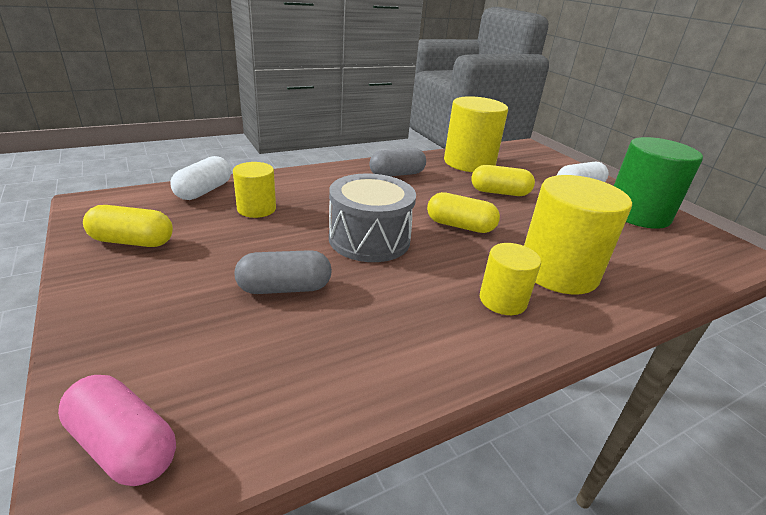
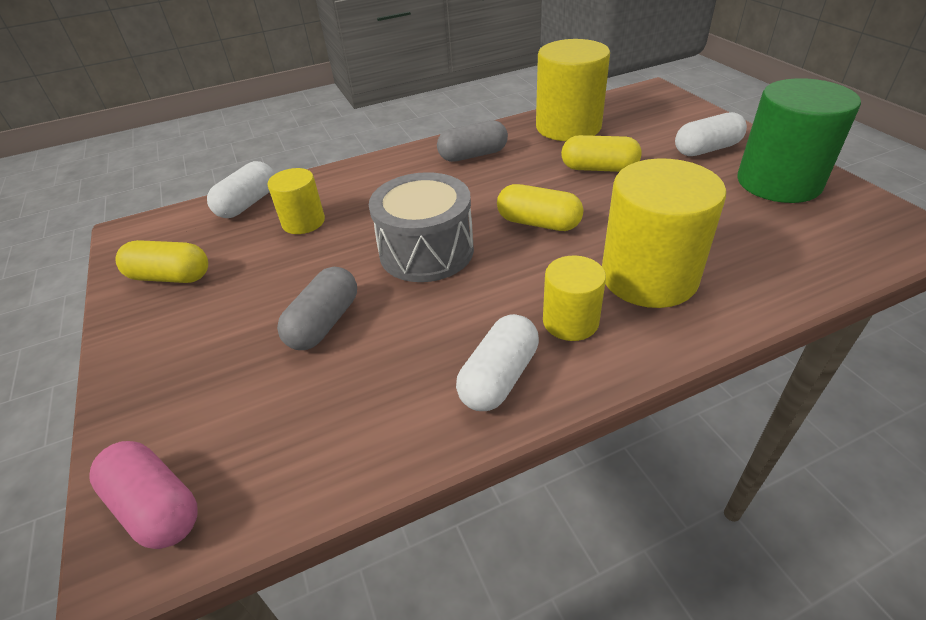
camera: 10 degrees right, 10 degrees up
(284, 288) = (324, 323): grey capsule -> grey capsule turned 60 degrees counterclockwise
(451, 340) = (499, 377): none -> white capsule

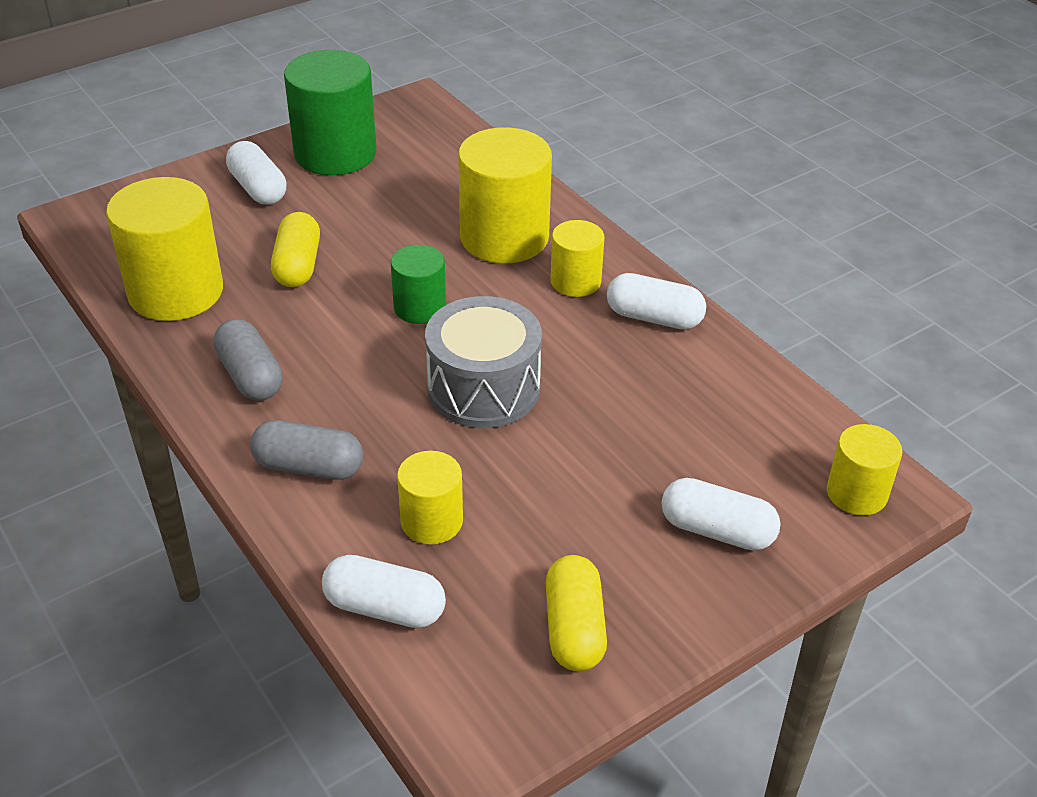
camera: 105 degrees left, 0 degrees up
(156, 506) = (856, 493): pink capsule -> yellow cylinder
(193, 371) = (717, 530): none -> white capsule
(324, 323) = (620, 446): grey capsule -> grey capsule (309, 467)
(538, 223) = (420, 307): yellow capsule -> green cylinder

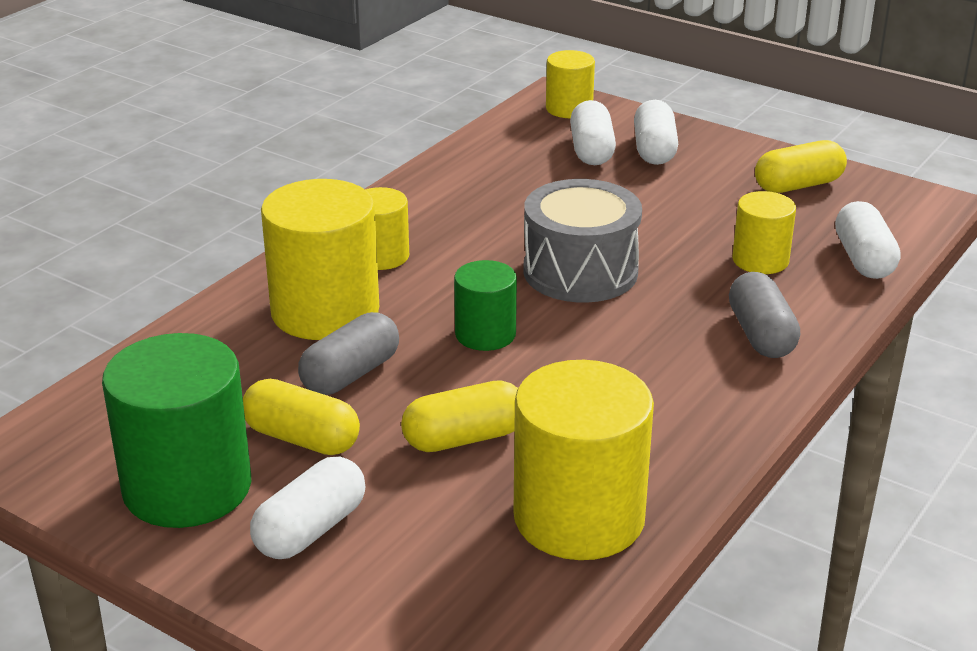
camera: 110 degrees left, 10 degrees down
(250, 376) = (675, 408): grey capsule -> grey capsule (350, 374)
(351, 200) = (302, 439): none -> yellow capsule
(654, 318) = (413, 208): white capsule -> white capsule (591, 151)

